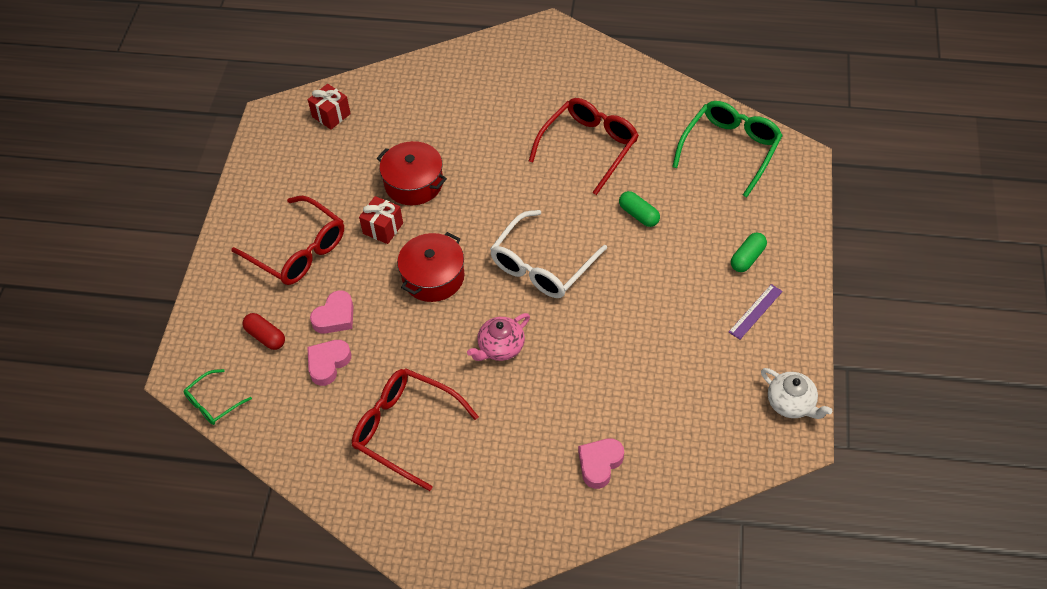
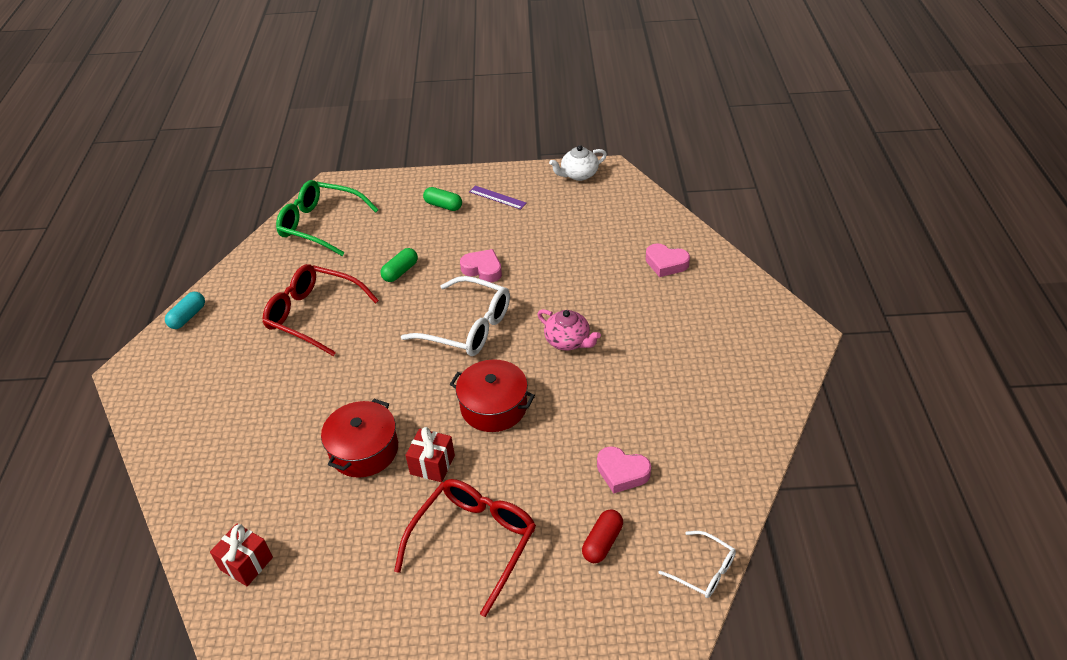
camera: 100 degrees left, 10 degrees down
(213, 403) = (704, 571): green glasses -> white glasses
(335, 317) = (561, 481): pink heart -> pink heart (483, 269)
(404, 429) = (677, 393): red glasses -> none
(608, 59) = (188, 317): none -> turquoise capsule
(791, 403) = (578, 174): white teapot -> white teapot turned 150 degrees counterclockwise

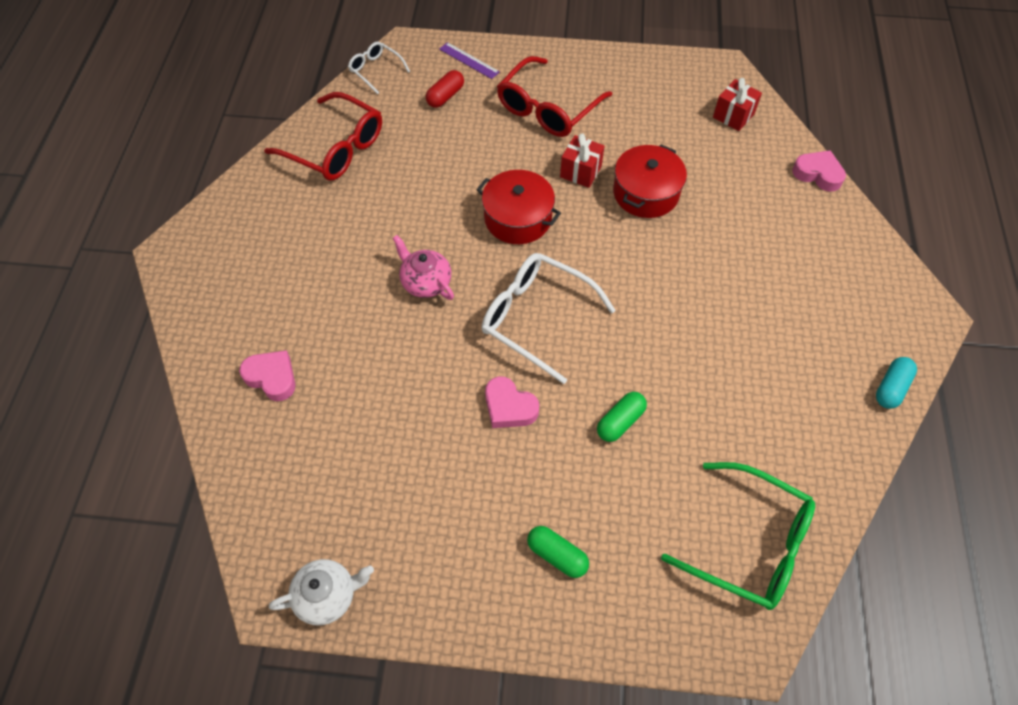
camera: 175 degrees left, 15 degrees up
(313, 315) = (727, 365): red glasses -> red glasses (336, 148)
(497, 197) = (469, 560): purple ruler -> purple ruler (469, 60)
(622, 473) = (413, 143): pink heart -> pink heart (818, 174)

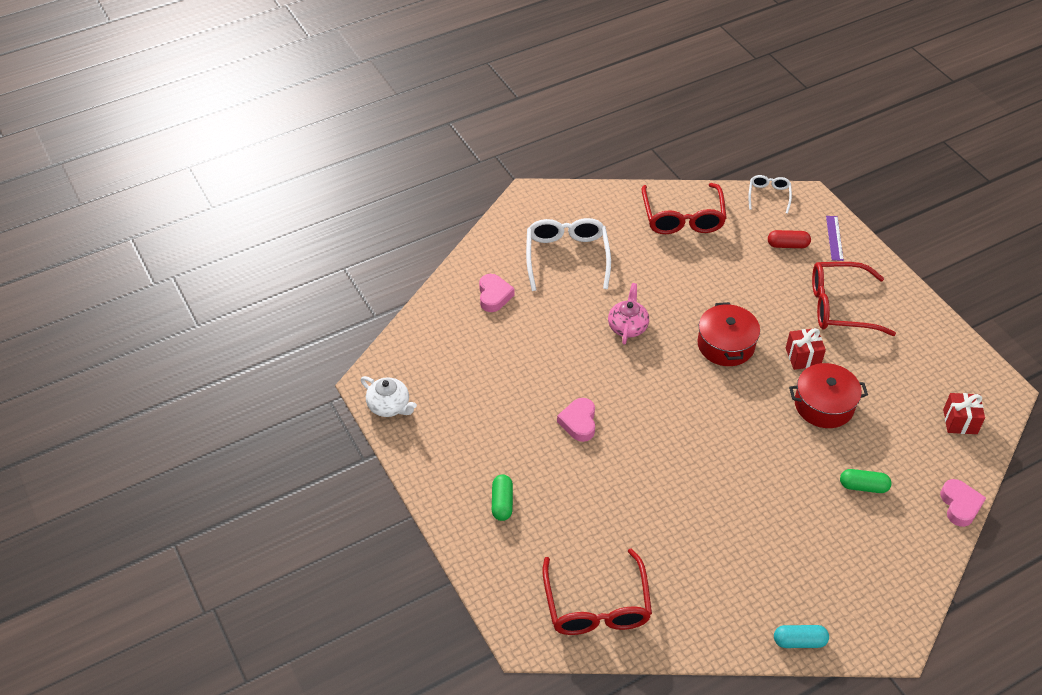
camera: 55 degrees right, 10 degrees down
(535, 317) = (656, 399): white glasses -> white glasses (567, 256)
(620, 421) = (622, 488): green capsule -> green capsule (863, 486)
(751, 544) = (597, 606): green glasses -> red glasses

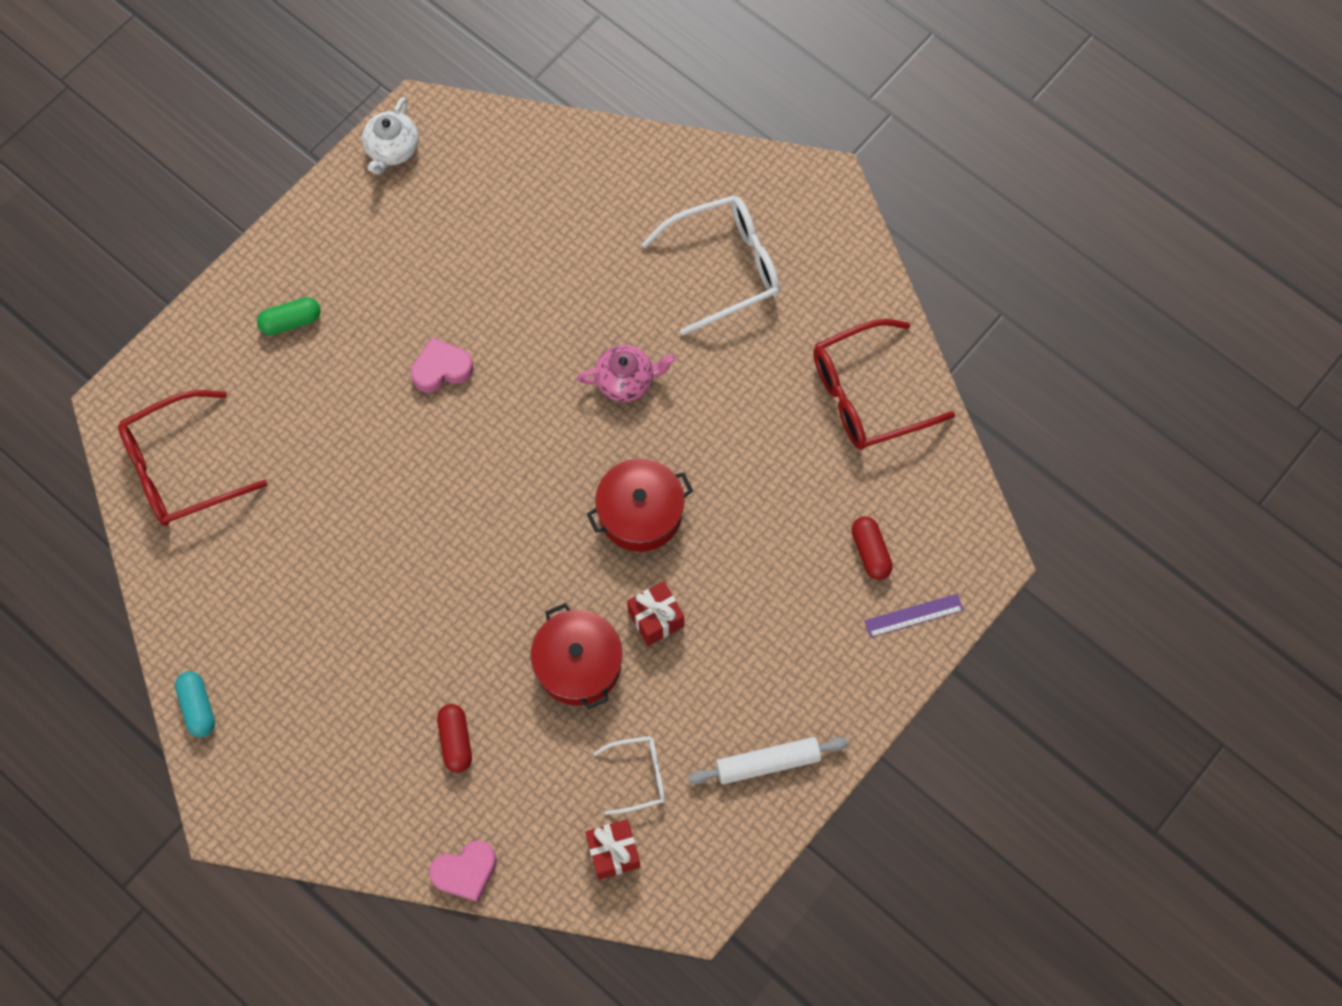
camera: 70 degrees right, 20 degrees up
(494, 296) = (617, 202): pink heart -> none
(768, 195) = (967, 502): white glasses -> white glasses (639, 775)
(839, 306) = (772, 649): red glasses -> none
(863, 486) = (456, 741): green capsule -> red capsule
(914, 329) = (767, 762): none -> white rolling pin

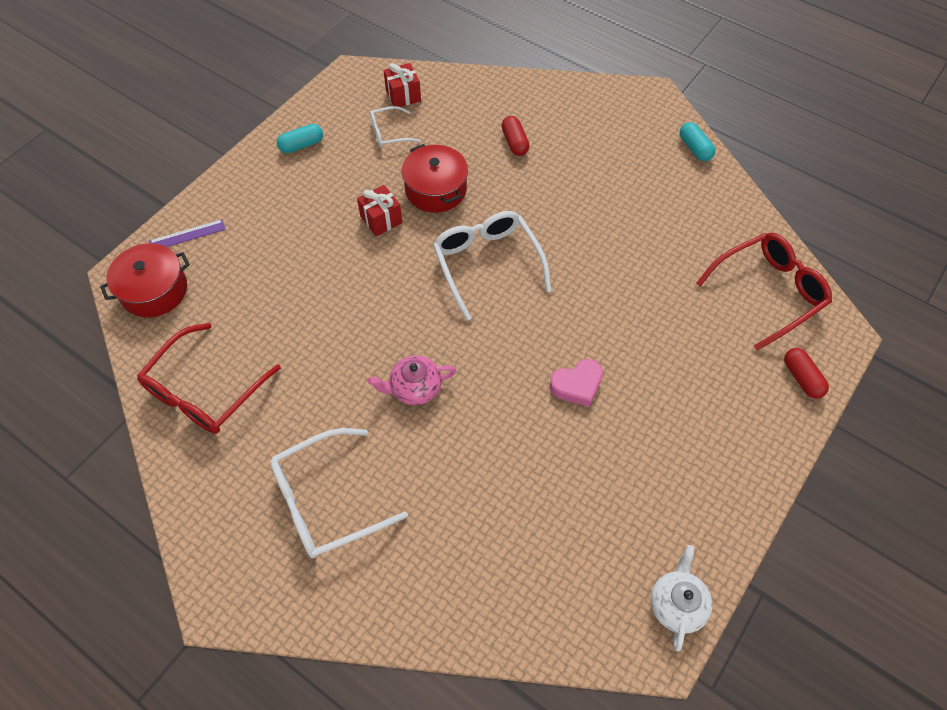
camera: 175 degrees right, 10 degrees down
(291, 321) = (720, 416): green capsule -> none
(465, 872) = (496, 81): pink heart -> none
(523, 539) = (486, 263): none -> white glasses
(640, 513) = (396, 287): red pot -> red pot (154, 290)
(767, 762) = (301, 145): white rolling pin -> turquoise capsule
(866, 395) = (203, 392): red glasses -> red glasses turned 150 degrees clockwise
(870, 552) = (215, 274): red capsule -> red capsule (801, 378)

